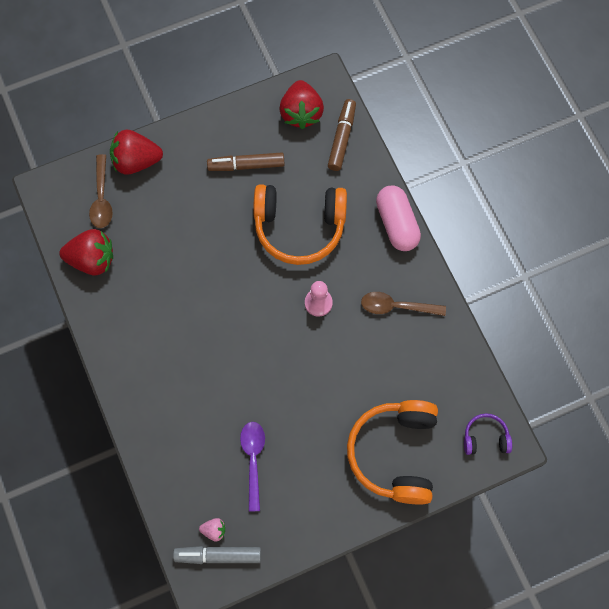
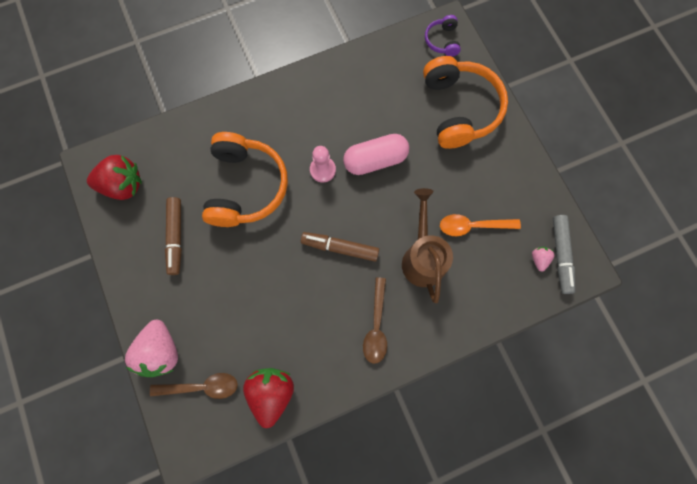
camera: 90 degrees left, 5 degrees up
(136, 161) = (161, 351): red strawberry -> pink strawberry
(219, 405) = (422, 257): none -> brown watering can
(253, 460) = (473, 226): purple spoon -> orange spoon
(342, 138) = (155, 148): brown marker -> brown marker (340, 247)
(395, 453) = (459, 109): orange headphones -> orange headphones turned 105 degrees counterclockwise
(396, 224) = (247, 102): pink capsule -> pink capsule (375, 160)
(397, 307) = (327, 104): brown spoon -> brown spoon (376, 326)

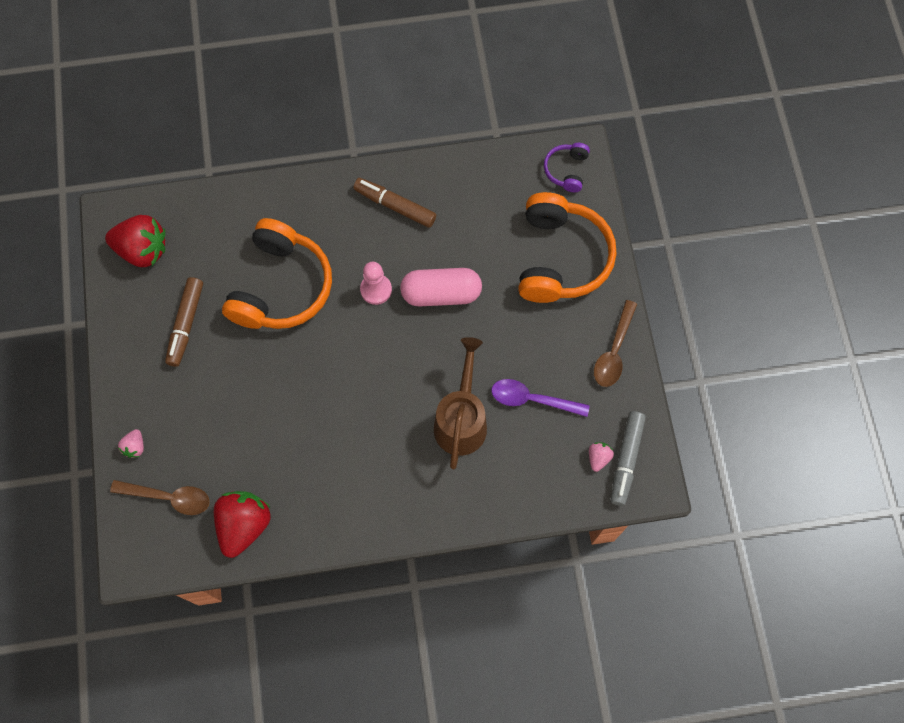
camera: 15 degrees right, 5 degrees down
(161, 351) = (135, 447): pink strawberry -> pink strawberry, size x0.46
(340, 247) = (369, 384): brown marker -> brown marker (395, 206)
(376, 326) = (384, 483): brown spoon -> brown spoon (614, 351)
(473, 226) = (532, 399): orange spoon -> purple spoon

